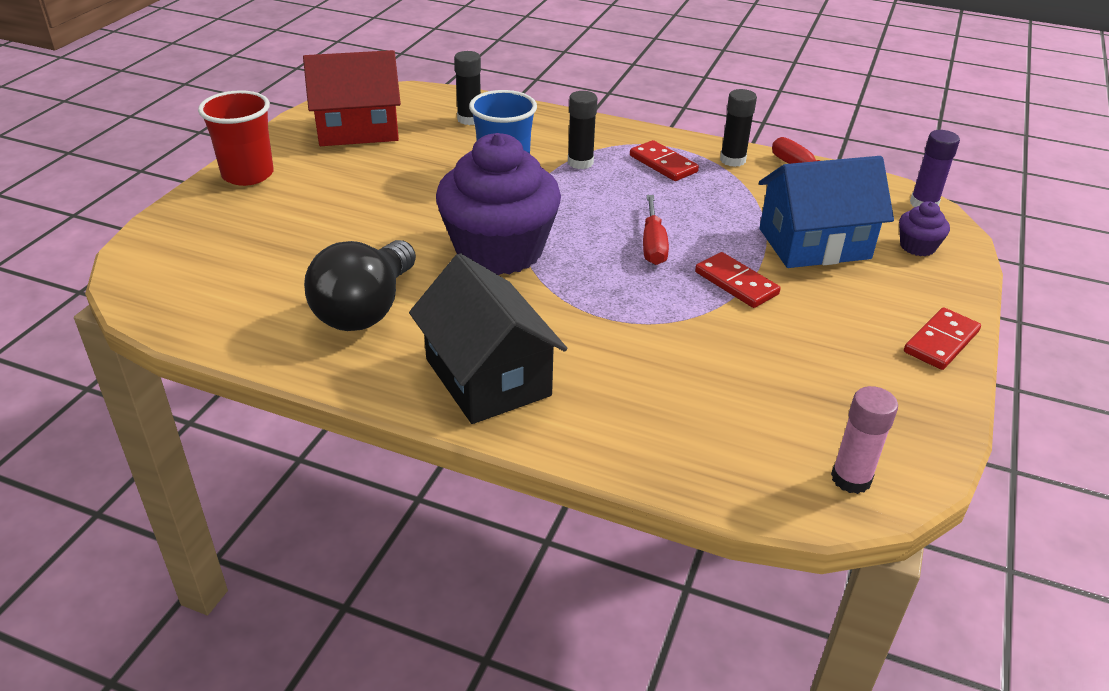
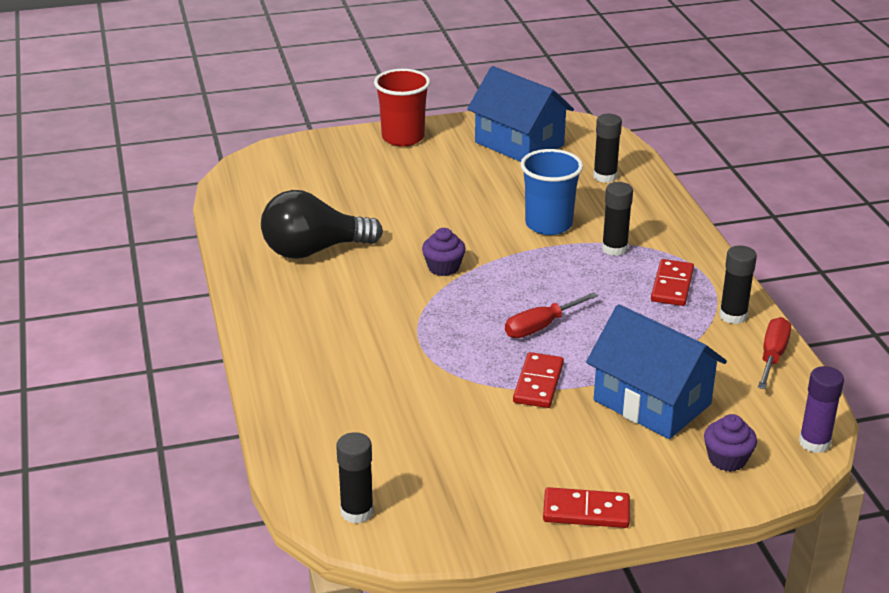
camera: 55 degrees right, 5 degrees down
(358, 129) = (519, 144): red house -> blue house
(487, 377) = (298, 324): black house -> none
(499, 250) = (443, 267): purple cupcake -> purple cupcake, size x0.41
(851, 479) = (357, 512): pink glue stick -> black glue stick

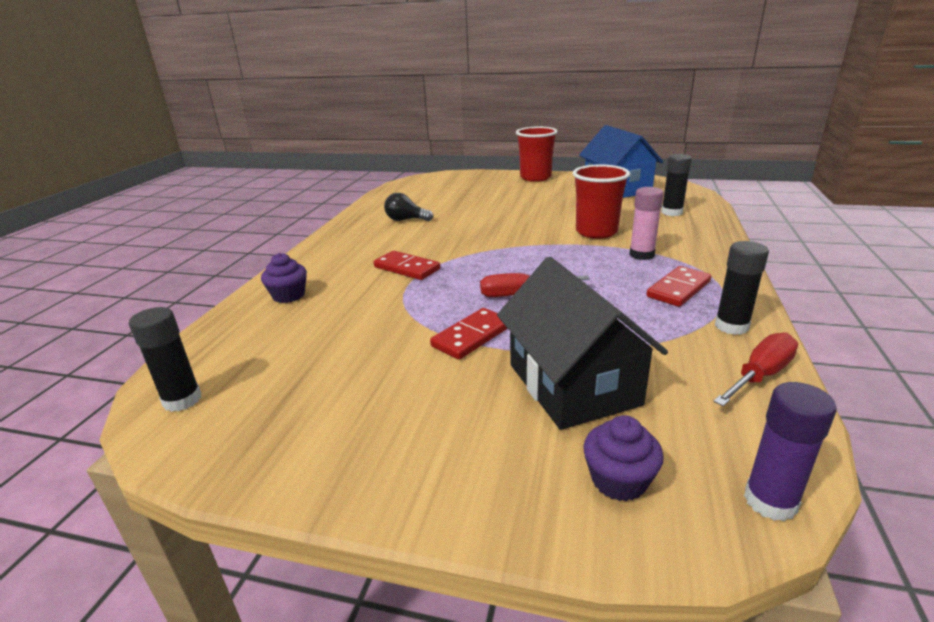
camera: 30 degrees right, 5 degrees down
(314, 250) = (406, 220): black light bulb -> black light bulb, size x0.53
(443, 267) = (484, 243): purple cupcake -> purple cupcake (288, 295)
(548, 224) = (596, 232): blue cup -> red cup
(586, 511) = (383, 483): red domino -> red domino (406, 268)
(614, 249) = (641, 255): black glue stick -> pink glue stick
(652, 402) = (573, 384): blue house -> black house

